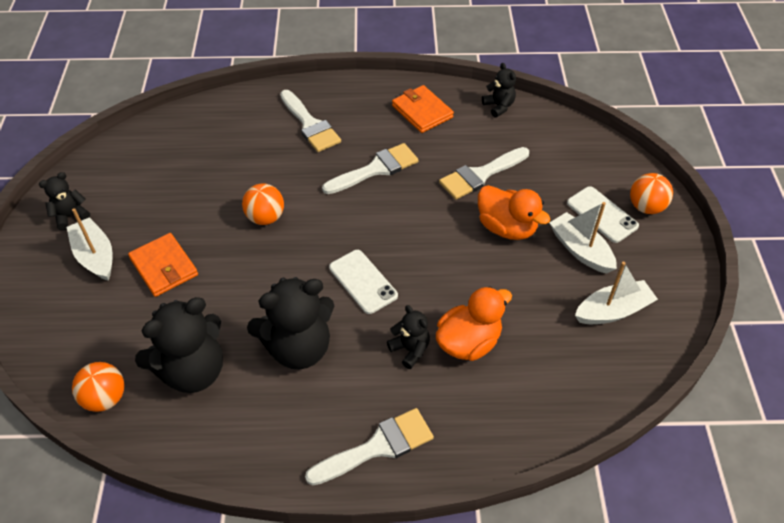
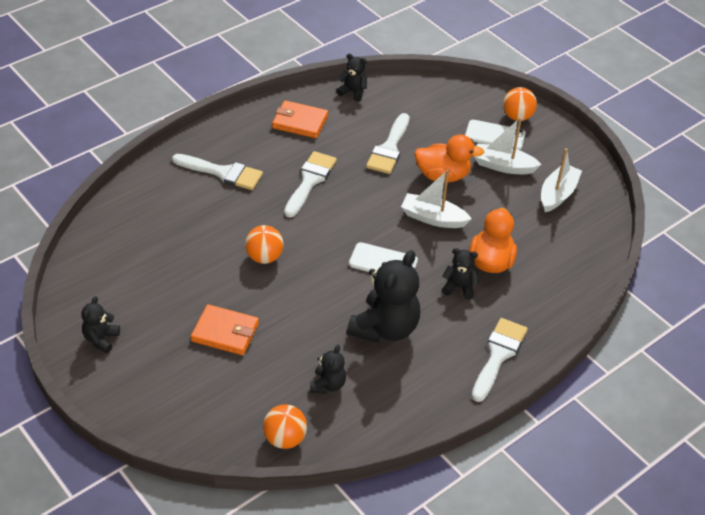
camera: 40 degrees left, 5 degrees down
(95, 256) = (159, 355): white boat -> white boat (433, 218)
(192, 371) = (328, 385): black teddy bear -> black teddy bear, size x0.51

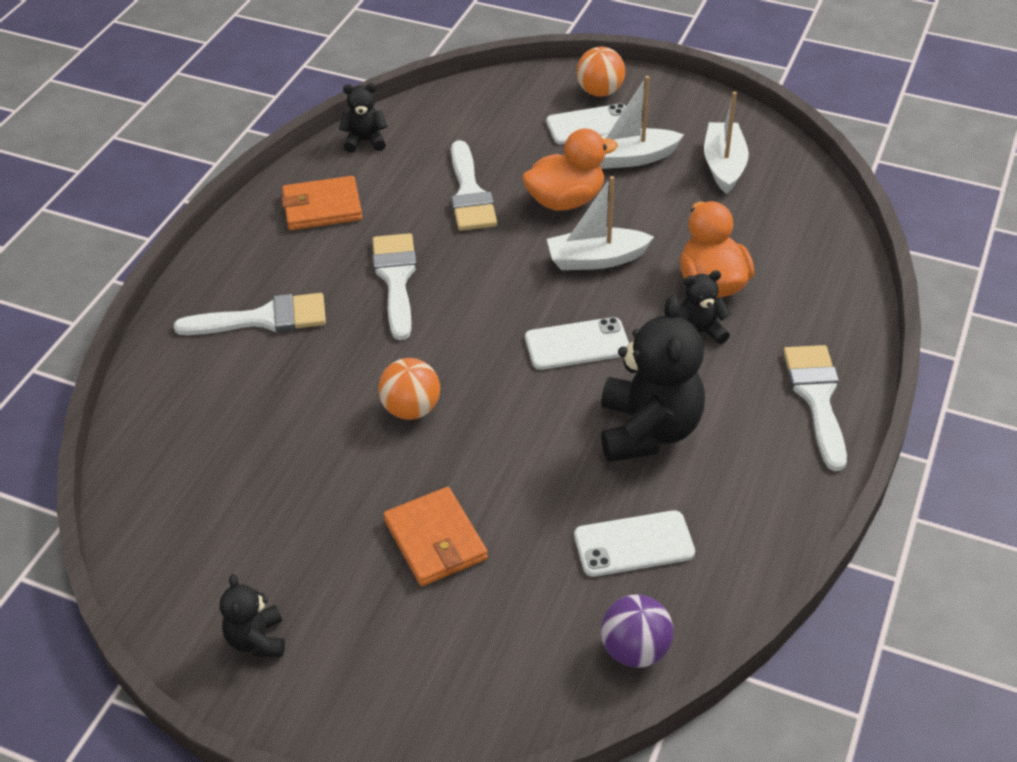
camera: 25 degrees left, 0 degrees up
(225, 332) = (435, 540): orange wallet -> orange wallet turned 75 degrees clockwise
(285, 439) = (635, 650): orange ball -> purple ball
(328, 385) = (634, 544): black teddy bear -> white phone

